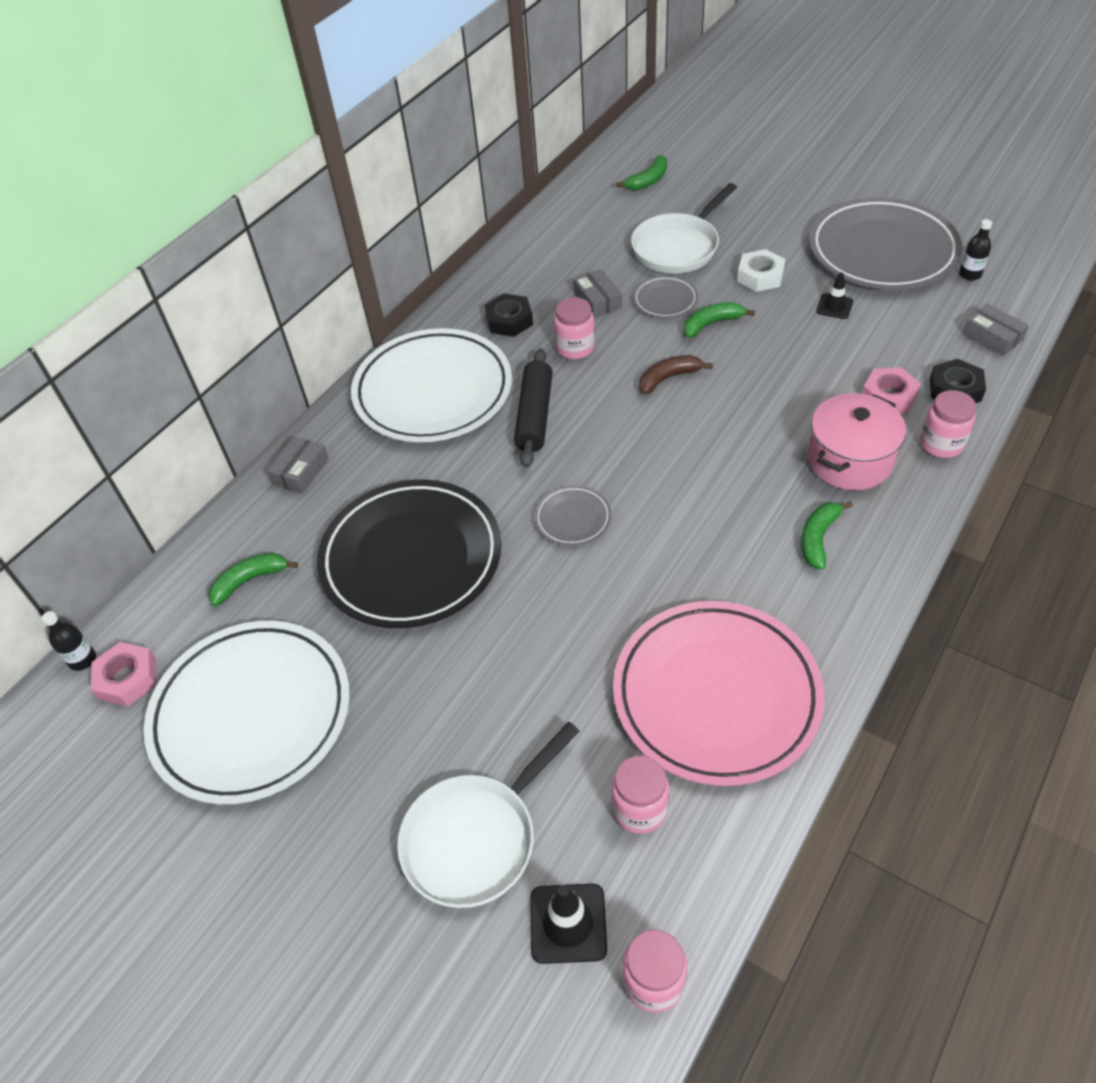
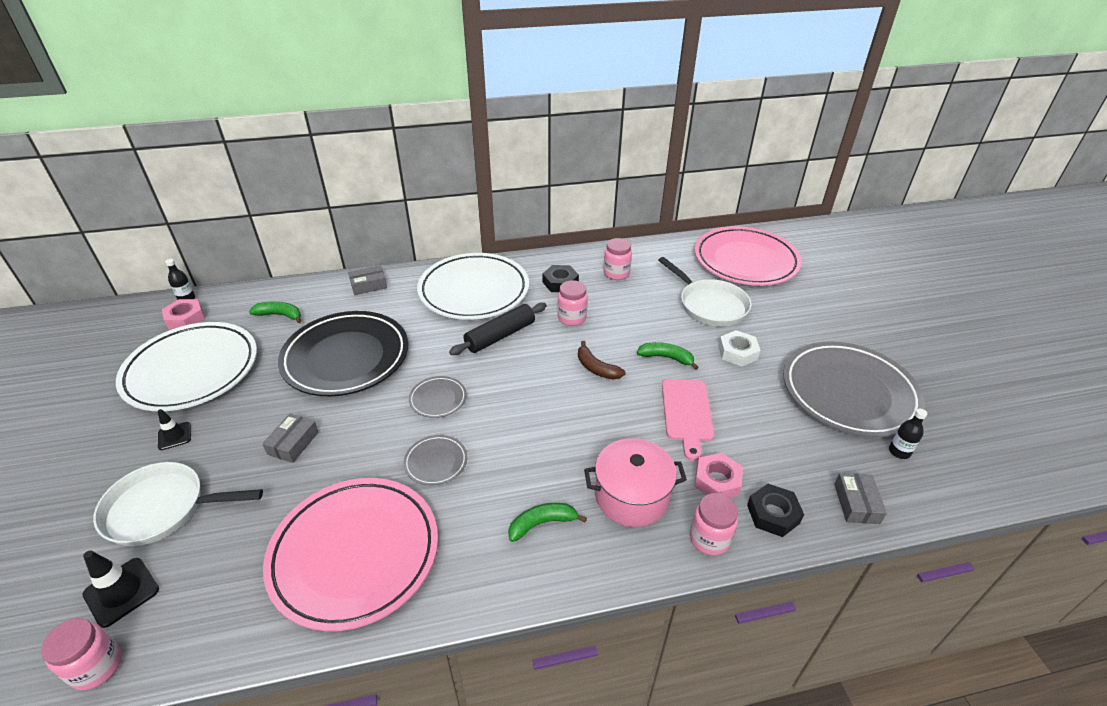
camera: 40 degrees right, 10 degrees down
(597, 300) = (620, 303): grey box -> grey box (293, 443)
(639, 809) = (233, 572): pink jar -> pink jar (616, 273)
(648, 180) = (745, 261): green banana -> pink plate
(665, 300) = (658, 327): grey plate -> grey plate (436, 462)
(668, 378) = (596, 368): brown banana -> brown banana turned 150 degrees counterclockwise
(678, 247) = (710, 305): white pan -> white pan turned 120 degrees counterclockwise
(795, 360) = (687, 413): none -> pink cutting board
(834, 306) = (762, 402): black traffic cone -> black traffic cone (174, 436)

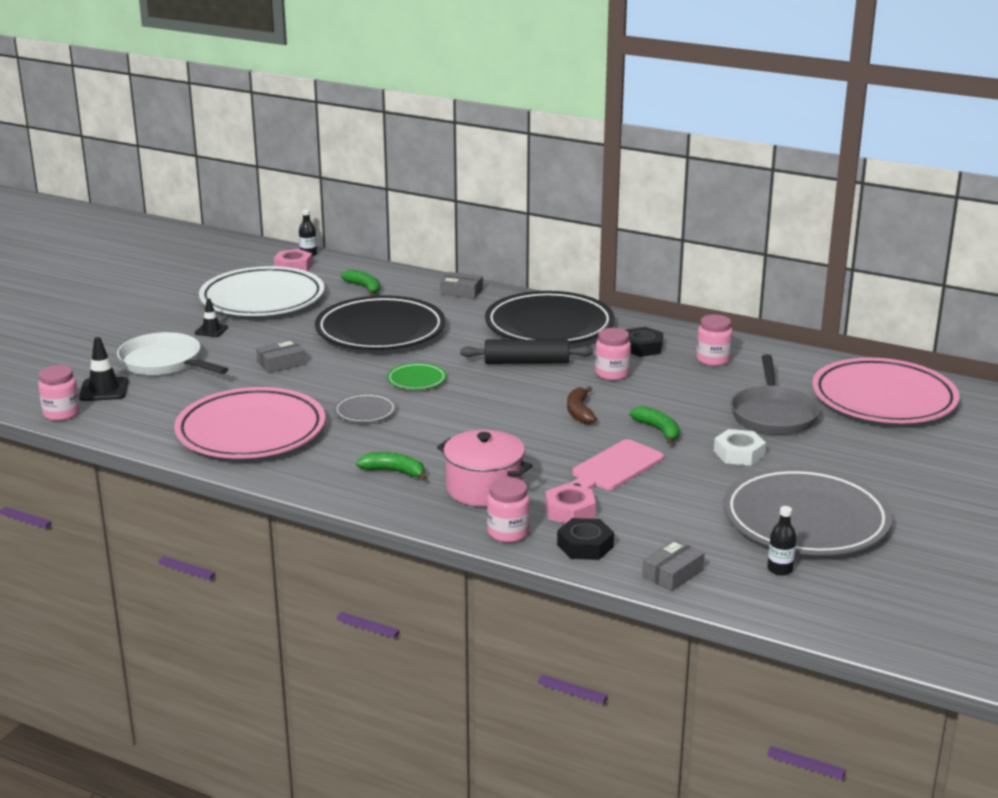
camera: 40 degrees right, 15 degrees down
(438, 399) = (416, 380): grey plate -> green plate
(474, 291) = (549, 326): white plate -> black plate
(710, 305) = (773, 414): white pan -> grey pan

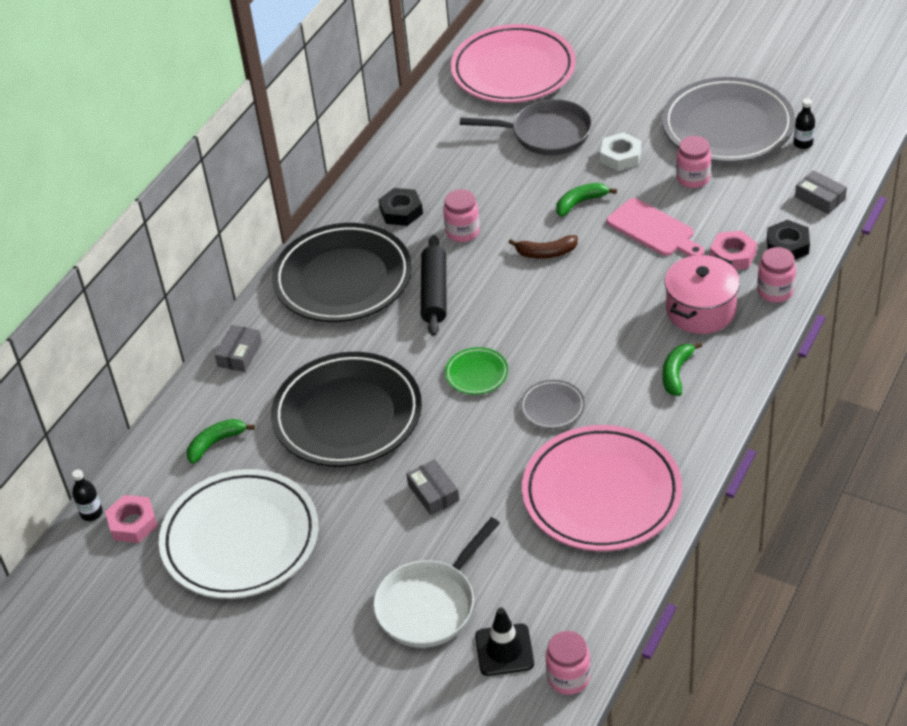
camera: 85 degrees left, 20 degrees up
(211, 330) = (335, 575): black traffic cone -> none
(713, 360) = (431, 165): pink jar -> pink jar (693, 178)

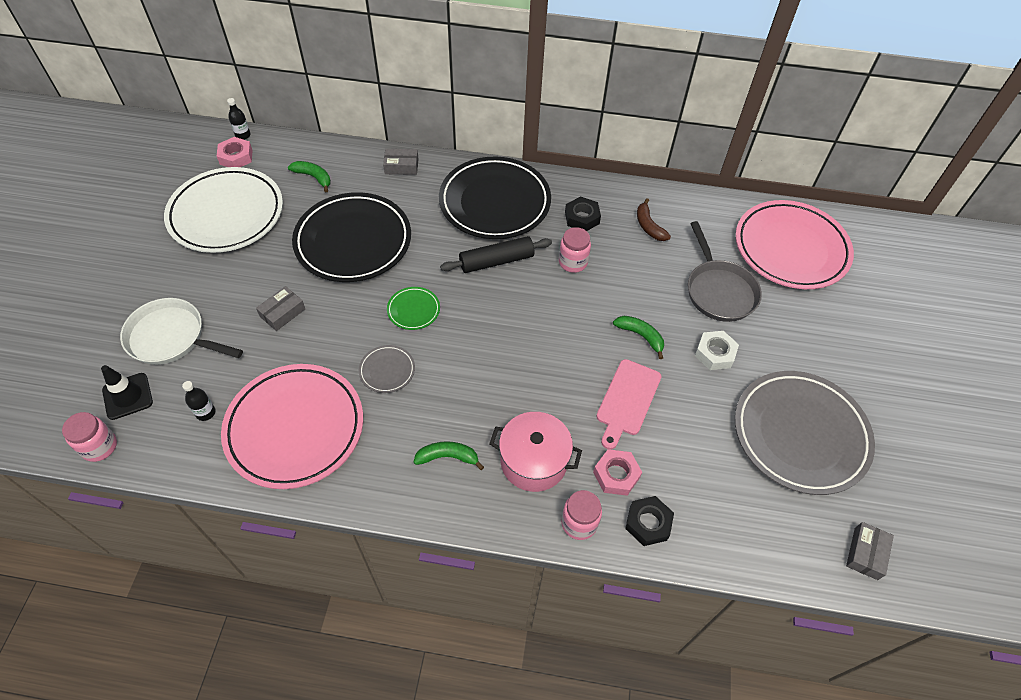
camera: 65 degrees right, 10 degrees up
(546, 253) = (568, 325): brown banana -> brown banana (649, 226)
(693, 178) = (711, 419): pink jar -> none
(803, 143) = (808, 511): black bottle -> black bottle (205, 413)
(820, 198) = (731, 543): grey box -> grey box (866, 553)

